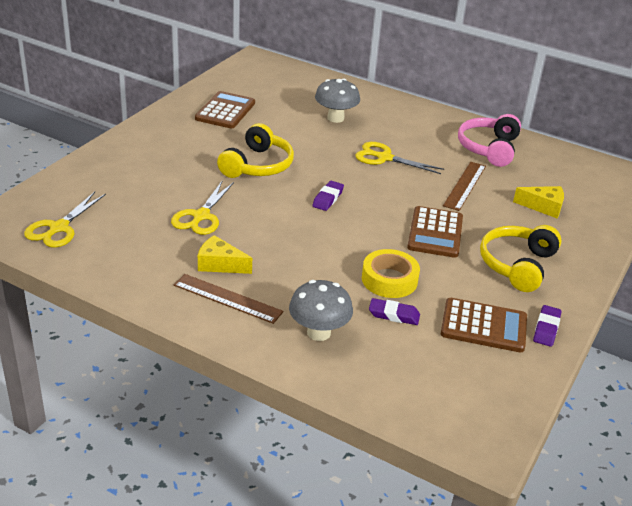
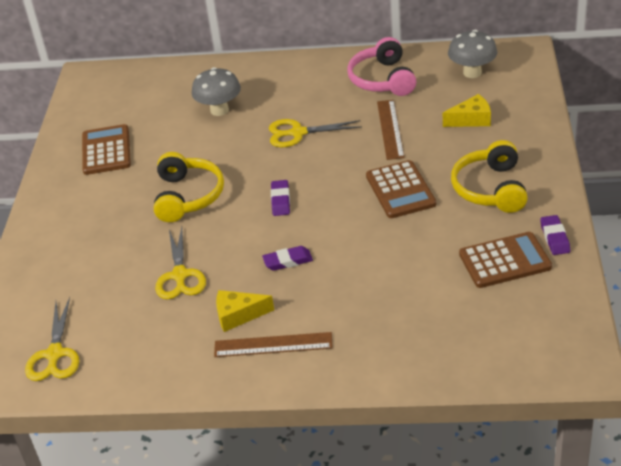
camera: 20 degrees left, 5 degrees up
(318, 332) = (377, 337): grey mushroom -> grey mushroom (472, 73)
(389, 280) = (396, 256): yellow tape -> none
(394, 315) = (425, 288): purple eraser -> purple eraser (288, 261)

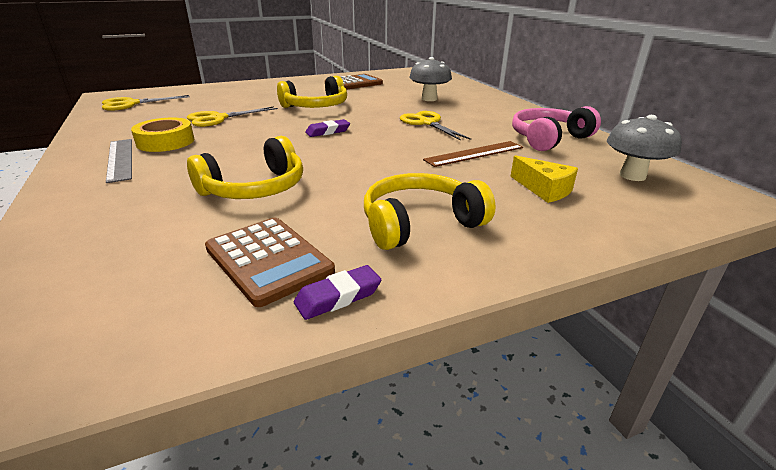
camera: 60 degrees right, 10 degrees down
(238, 315) = (165, 142): yellow cheese -> yellow tape
(273, 345) = (120, 159): brown ruler -> grey ruler
(288, 261) = (242, 146): purple eraser -> none
(392, 259) = (255, 188): none -> yellow headphones
(400, 190) = (377, 173): brown calculator -> none

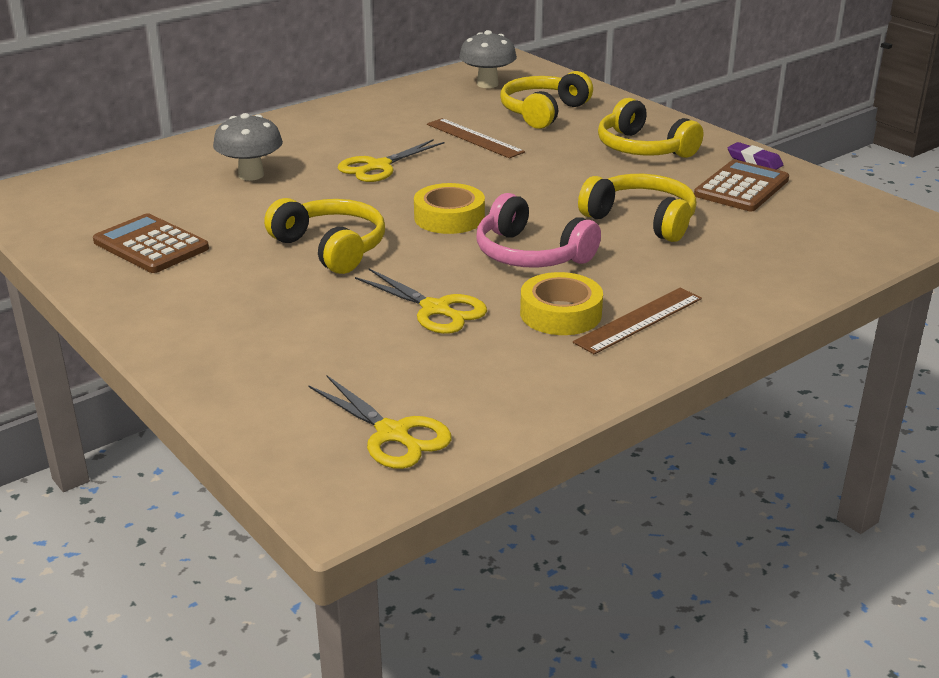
camera: 105 degrees left, 0 degrees up
(120, 159) = (638, 320): grey ruler -> brown ruler
(328, 131) = (449, 217): purple eraser -> yellow tape
(544, 189) = (543, 112): yellow cheese -> yellow headphones
(548, 139) = (404, 109): pink headphones -> pink headphones (531, 254)

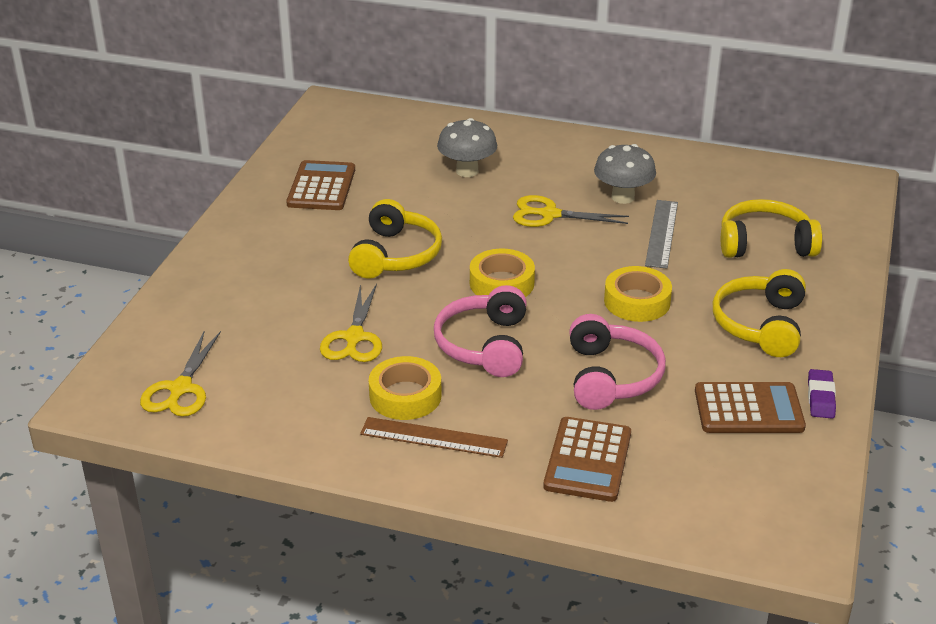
camera: 55 degrees right, 5 degrees up
(474, 138) = (661, 233): brown ruler -> grey ruler
(487, 84) = (785, 192): grey mushroom -> grey mushroom (623, 197)
(553, 177) = (637, 301): none -> yellow tape
(641, 220) = (611, 377): yellow headphones -> pink headphones
(742, 265) = (587, 460): none -> brown calculator

